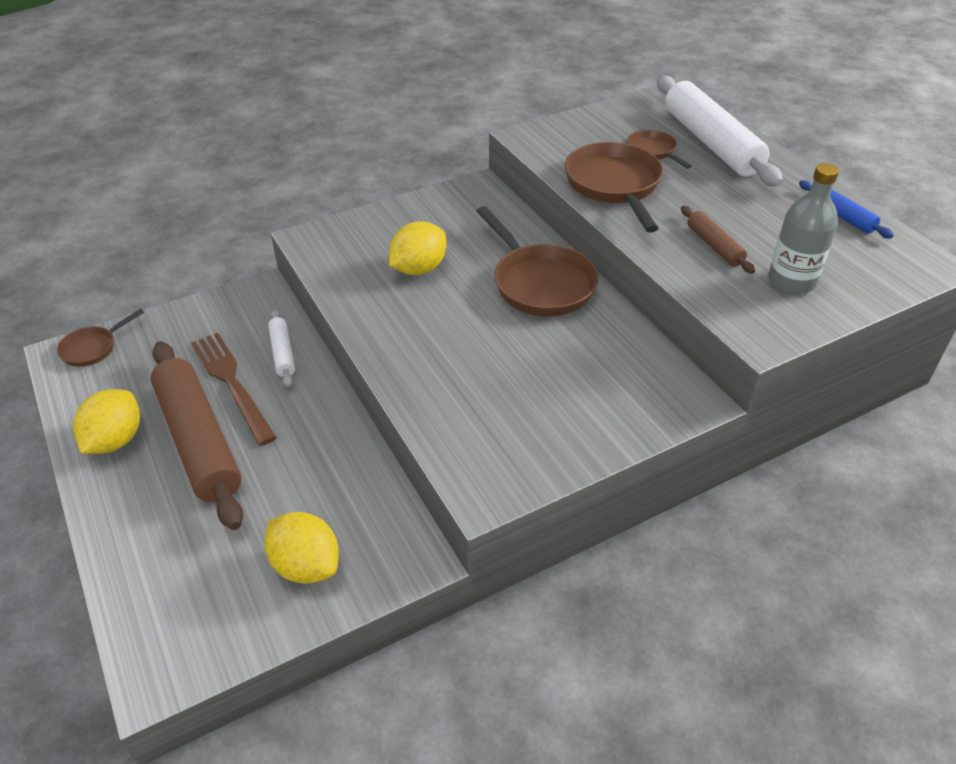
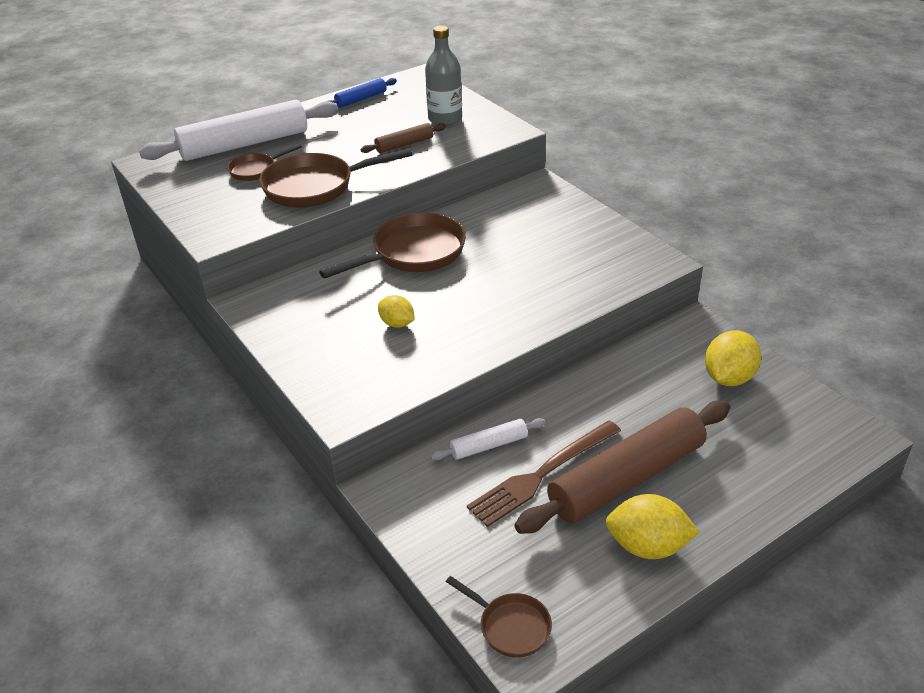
camera: 95 degrees left, 5 degrees down
(419, 269) = (397, 323): yellow lemon -> yellow lemon, size x0.61

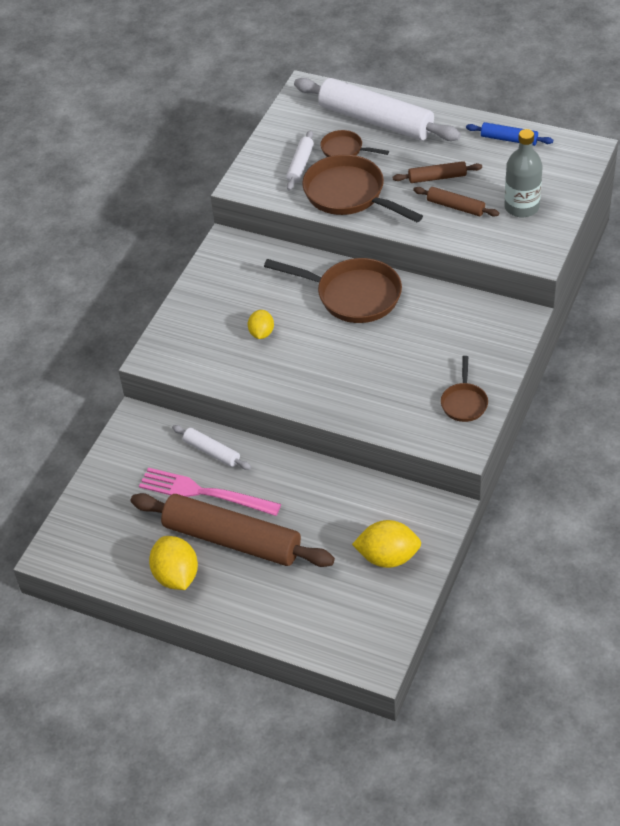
camera: 60 degrees right, 10 degrees up
(238, 198) = (300, 165): none -> white rolling pin
(357, 141) = (437, 177): none -> brown rolling pin
(510, 626) = (69, 536): brown pan -> brown pan (464, 402)
(542, 474) = (205, 493): brown fork -> pink fork

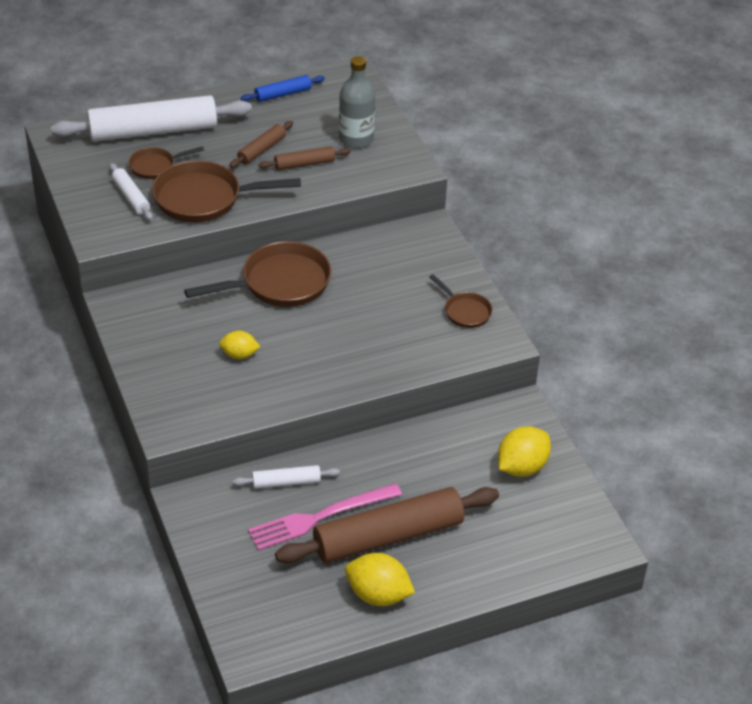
camera: 50 degrees left, 5 degrees down
(261, 333) = (239, 355): yellow lemon -> yellow lemon turned 45 degrees counterclockwise

